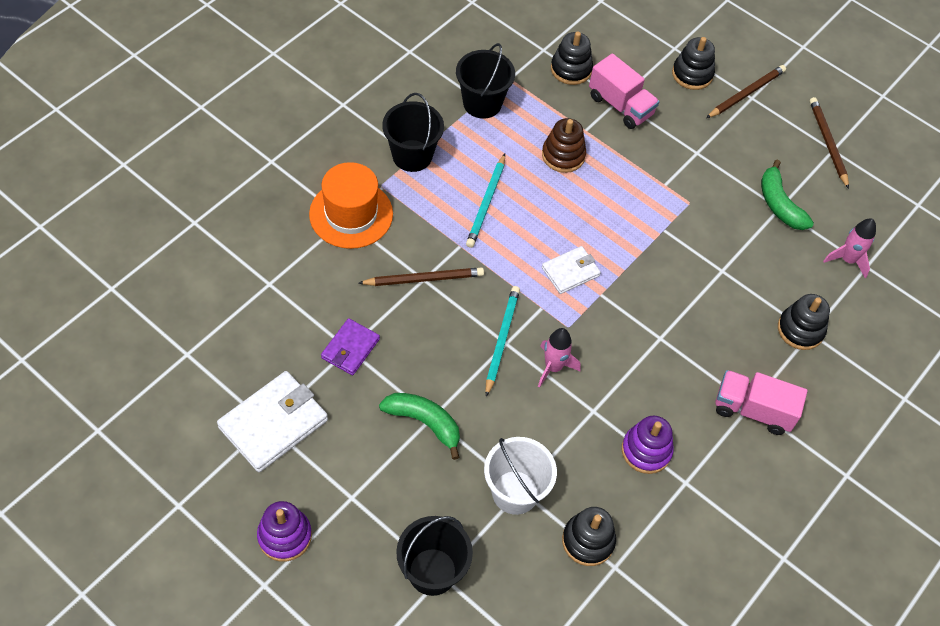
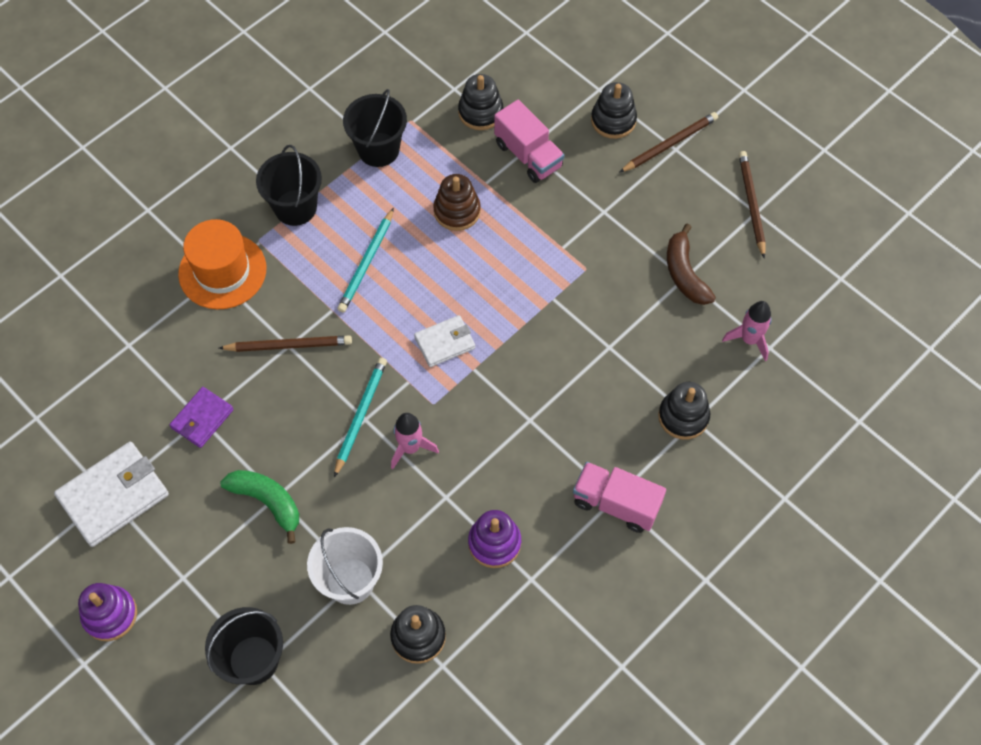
camera: 10 degrees right, 5 degrees up
(779, 204) = (684, 273): green banana -> brown banana

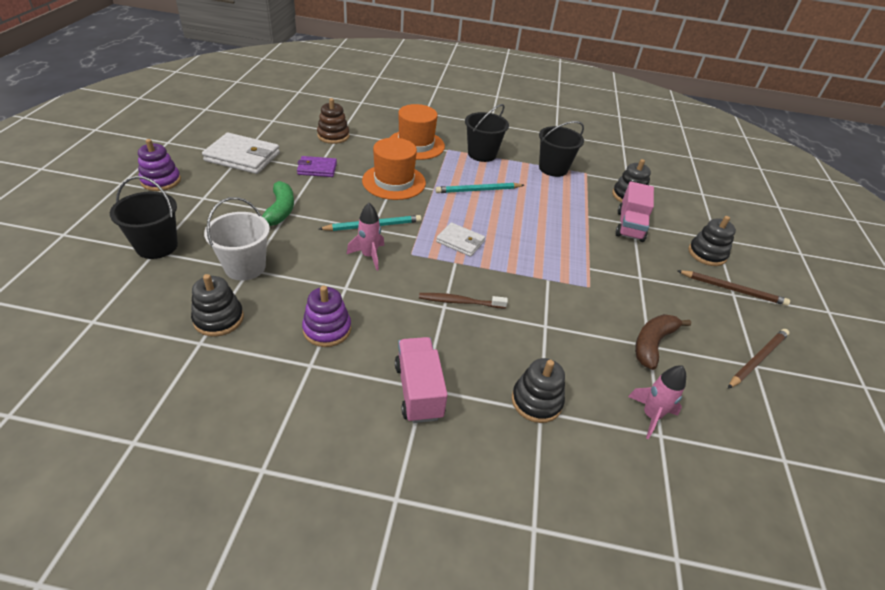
camera: 50 degrees right, 20 degrees down
(289, 345) = (394, 182): brown pencil -> orange hat
(457, 211) = (554, 212): brown stacking toy -> brown stacking toy (333, 136)
(532, 401) = (460, 302): none -> brown toothbrush

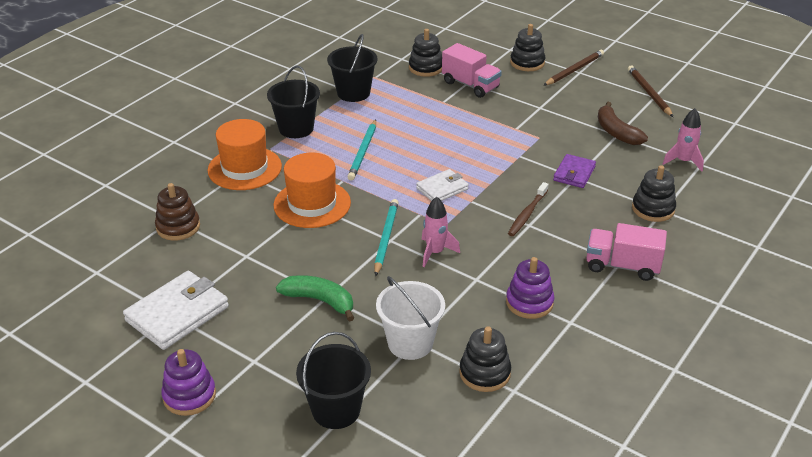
camera: 60 degrees left, 5 degrees down
(317, 169) = (248, 255): purple wallet -> purple wallet (574, 173)

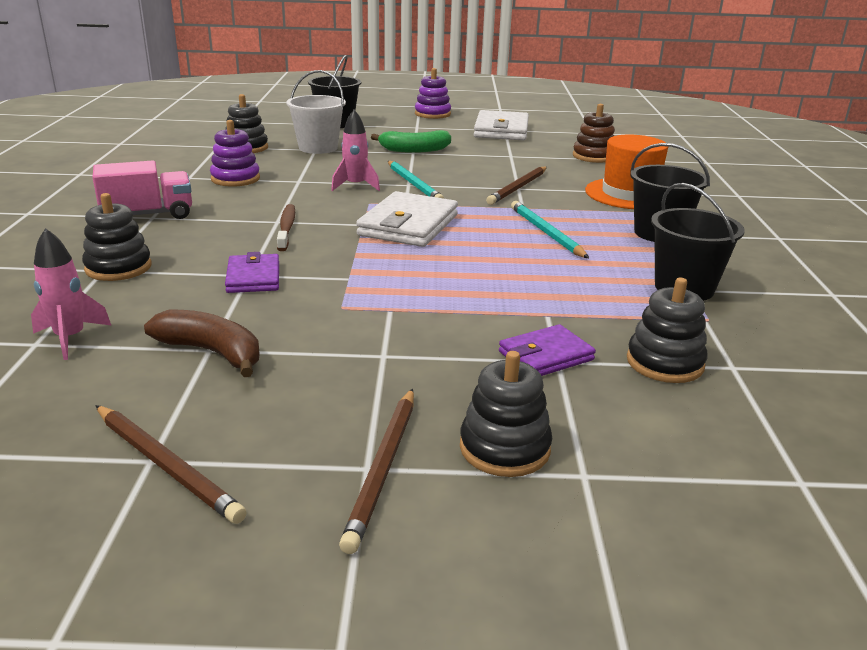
camera: 145 degrees right, 10 degrees down
(312, 204) = (518, 188): orange hat -> brown pencil
(442, 188) = (408, 225): white wallet -> white wallet, size x1.69
(470, 85) = (546, 356): pink truck -> purple wallet

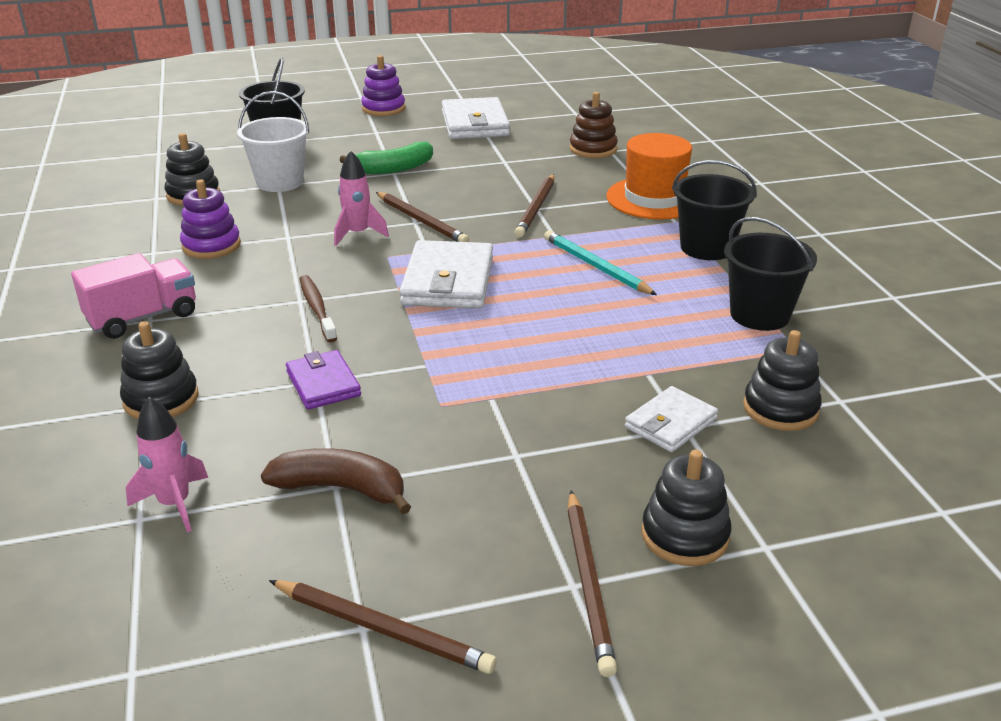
camera: 15 degrees left, 5 degrees up
(414, 184) = (421, 221): turquoise pencil -> brown pencil
(546, 356) = (671, 423): purple wallet -> white wallet

